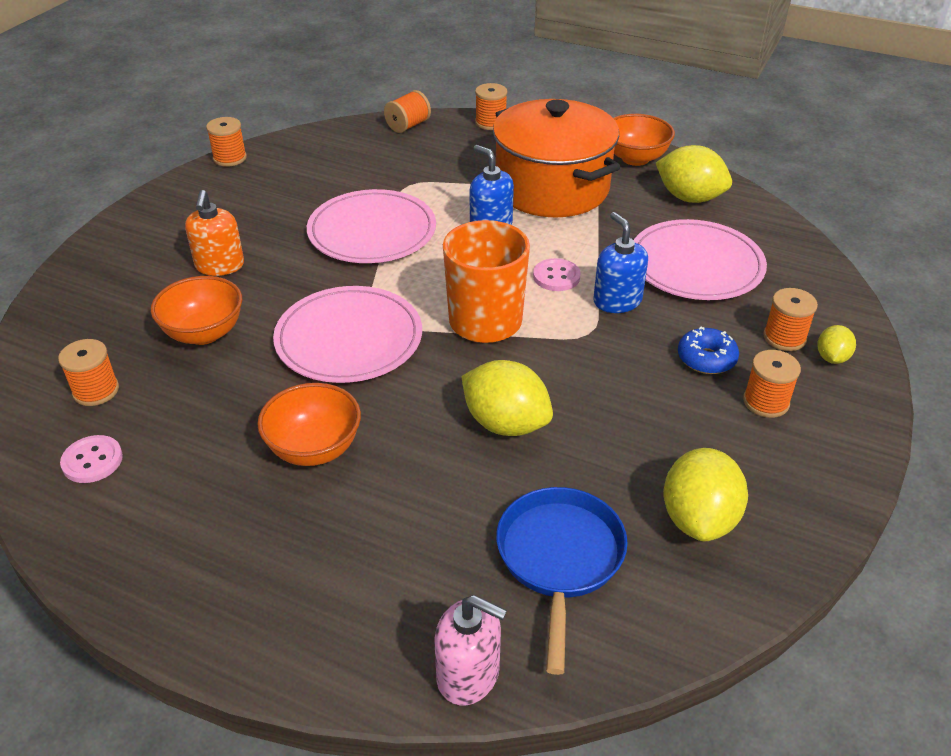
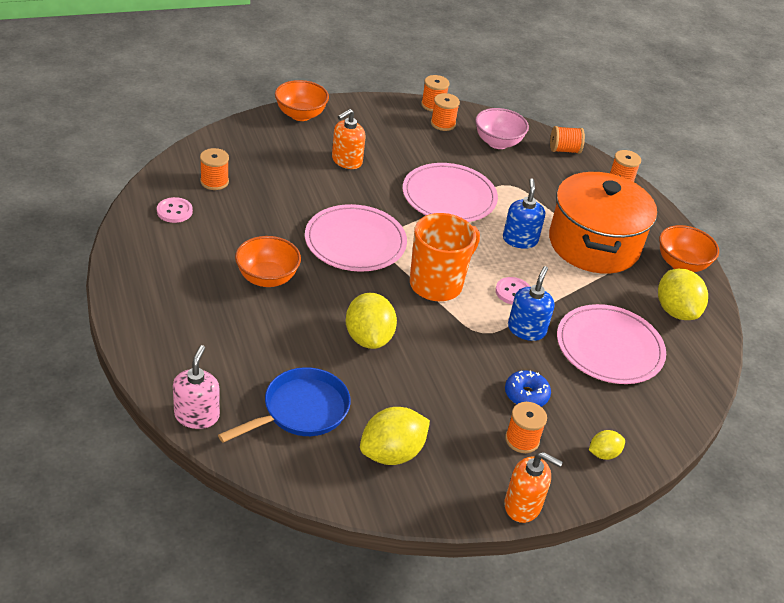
camera: 40 degrees right, 0 degrees up
(204, 333) = (293, 189): orange bowl -> orange bowl (300, 115)
(342, 155) = (497, 143): none -> pink bowl
(468, 674) = (197, 415): pink soap dispenser -> pink soap dispenser turned 150 degrees counterclockwise
(784, 337) = (593, 422): orange spool -> orange spool (443, 124)
(858, 461) = (523, 505): none -> orange soap dispenser

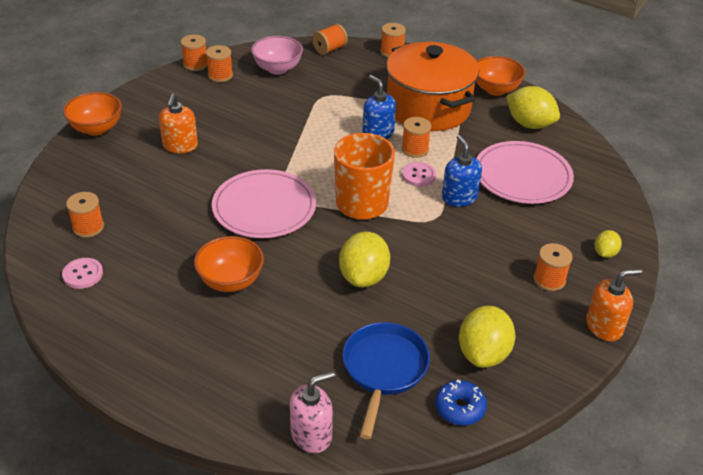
camera: 35 degrees left, 0 degrees up
(197, 415) = (311, 434): pink soap dispenser -> pink soap dispenser turned 90 degrees clockwise
(368, 338) = (363, 277): yellow lemon -> yellow lemon turned 60 degrees clockwise
(449, 196) = (291, 130): pink plate -> none
(526, 395) = (514, 245): blue donut -> blue donut (459, 408)
(537, 270) = (415, 149): none -> orange spool

